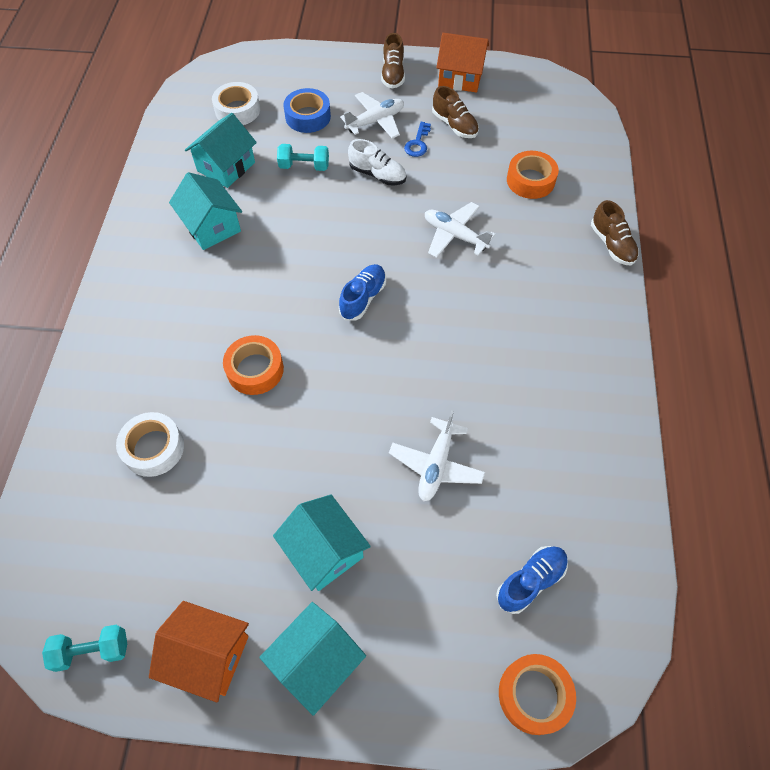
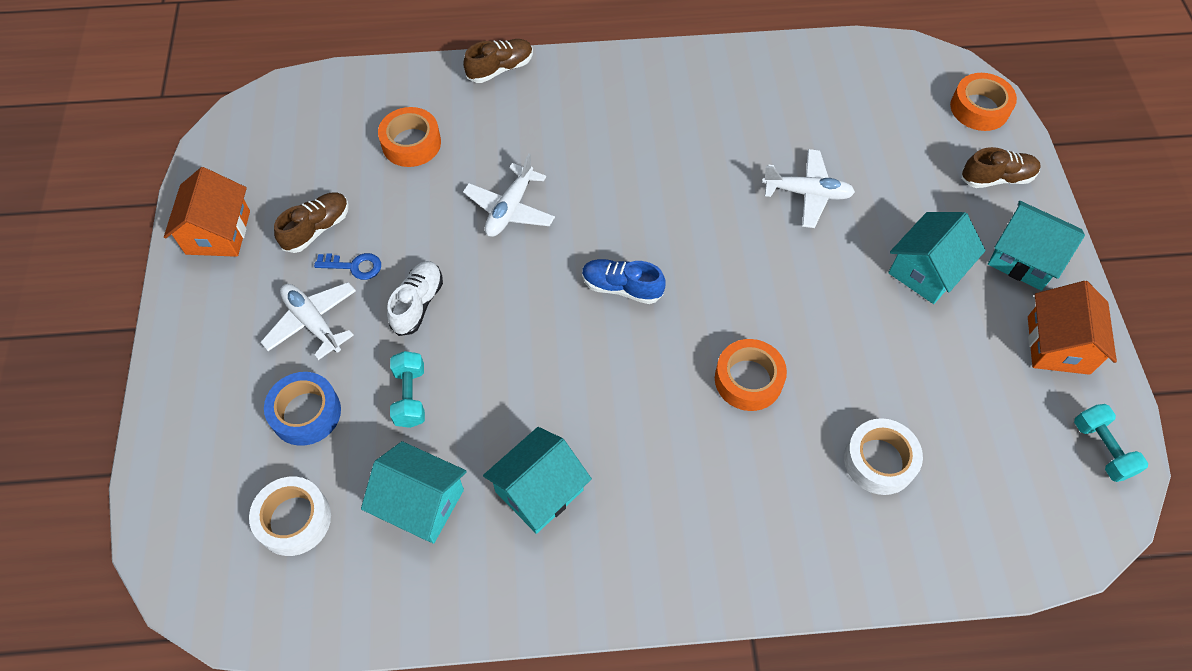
camera: 100 degrees left, 0 degrees up
(393, 74) = (209, 316): brown shoe -> brown shoe (996, 178)
(530, 581) = (890, 115): blue shoe -> none

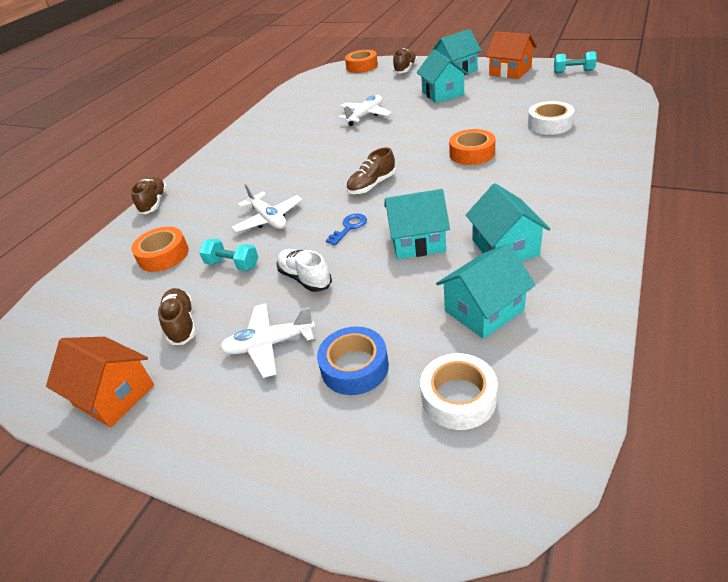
camera: 55 degrees left, 20 degrees down
(354, 266) = (238, 308): blue key -> blue key (349, 228)
(410, 396) = (384, 298): turquoise dumbbell -> turquoise dumbbell (232, 265)
(519, 390) = (417, 242): none -> turquoise house
(621, 287) = (372, 185): blue shoe -> brown shoe

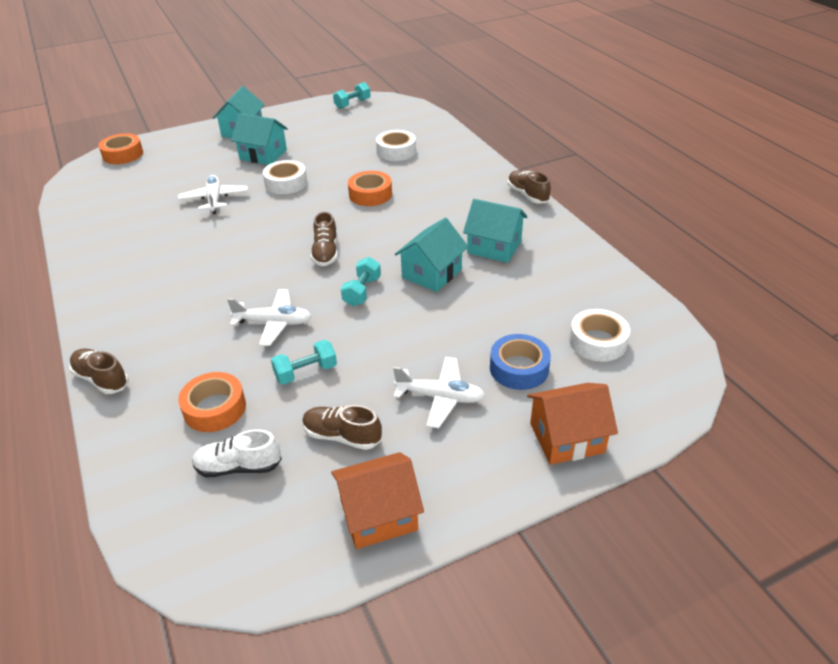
camera: 55 degrees left, 0 degrees up
(269, 344) = (440, 397): white plane -> white plane turned 105 degrees counterclockwise
(305, 278) = (389, 343): white shoe -> white shoe (238, 467)
(349, 228) = (362, 291): blue key -> turquoise dumbbell
(405, 69) = (183, 143): brown shoe -> brown shoe (527, 195)
(425, 120) = (286, 183): none -> white tape
(484, 310) = (539, 289): turquoise house -> none
(510, 71) = (297, 117): orange house -> orange house (566, 438)

